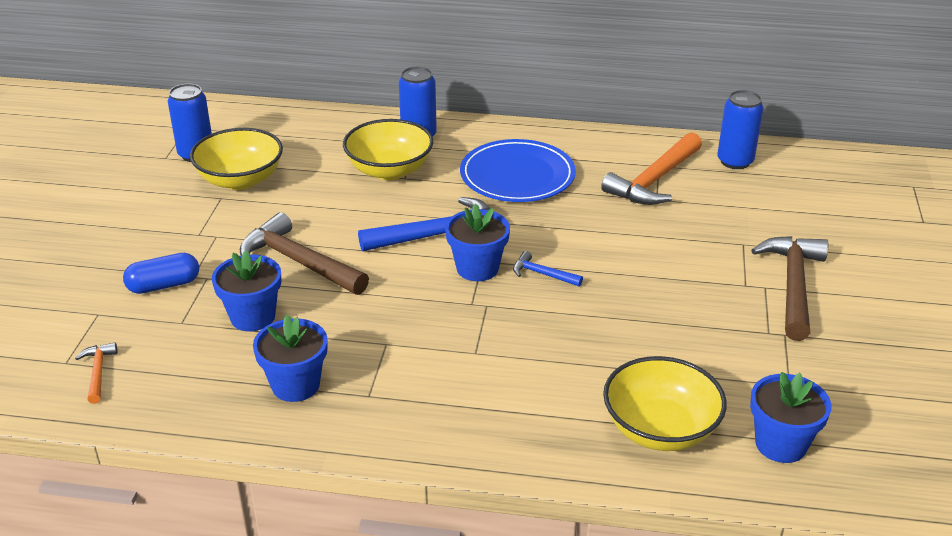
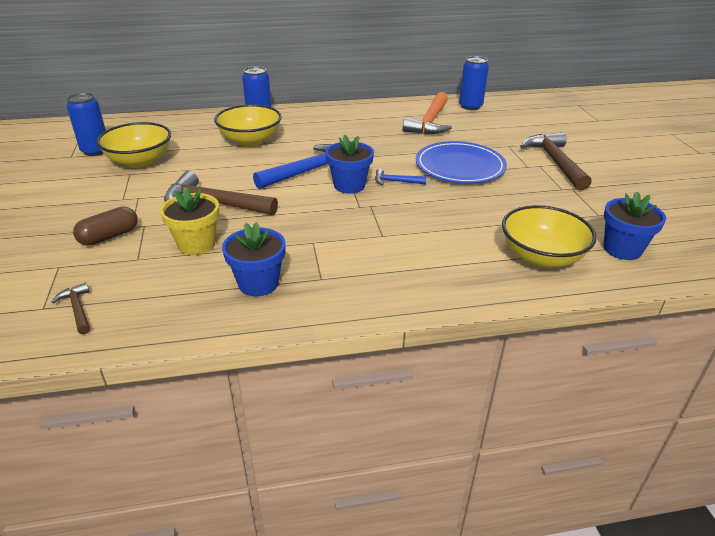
camera: 20 degrees left, 0 degrees up
(98, 372) = (78, 309): orange hammer -> brown hammer
(164, 285) = (109, 236): blue capsule -> brown capsule
(253, 317) = (196, 244): blue flower pot -> yellow flower pot
(517, 176) = (341, 131): blue plate -> blue plate (460, 166)

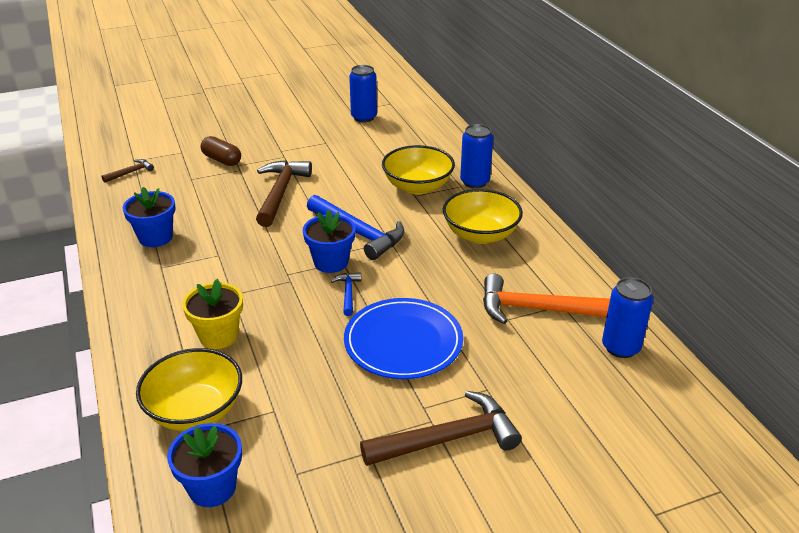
camera: 80 degrees right, 0 degrees up
(139, 161) = (351, 141): yellow bowl -> yellow bowl (480, 234)
(196, 244) = (212, 198): yellow flower pot -> yellow flower pot (219, 336)

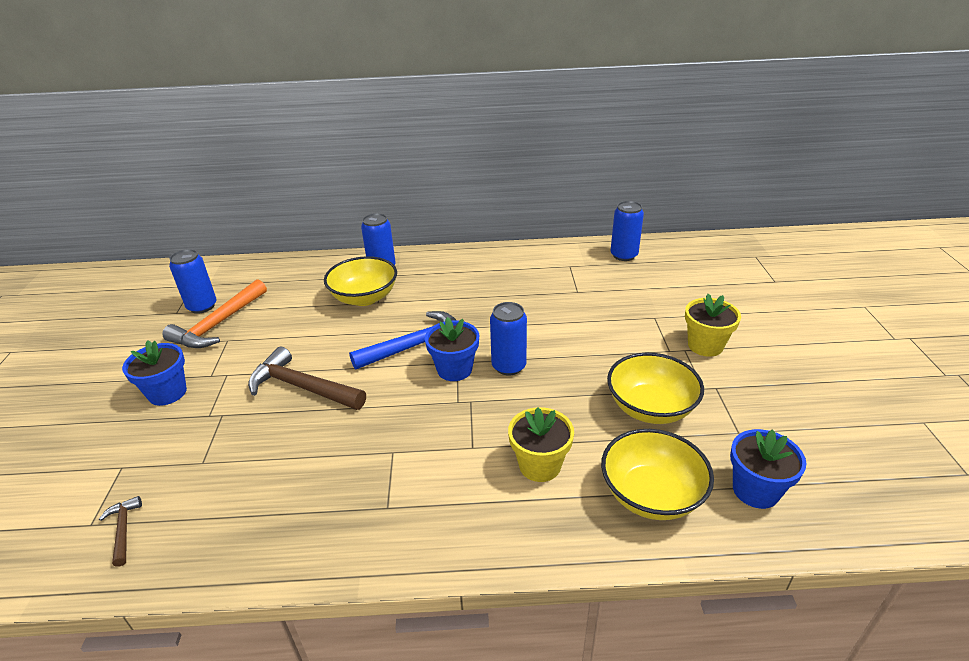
camera: 70 degrees left, 0 degrees up
(156, 237) = (317, 509): blue flower pot -> blue flower pot (167, 393)
(222, 160) = (183, 428): brown capsule -> none
(348, 293) = (509, 366): blue hammer -> blue can
(403, 342) = (588, 346): blue plate -> none
(448, 439) = (705, 345): brown hammer -> yellow flower pot
(480, 234) = (462, 281): yellow bowl -> yellow bowl (650, 408)
(536, 309) = (570, 277): orange hammer -> orange hammer (218, 324)

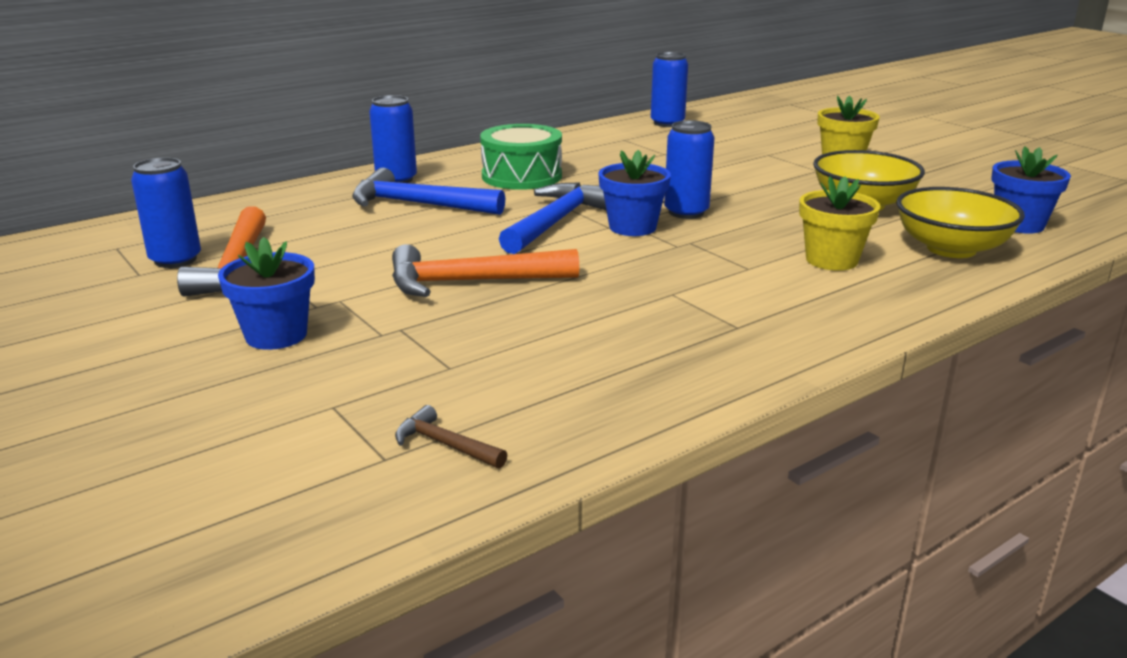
camera: 35 degrees left, 10 degrees down
(302, 387) = (471, 282): brown hammer -> orange hammer
(364, 297) = (418, 204): yellow bowl -> blue hammer
(454, 288) = (521, 176): none -> green drum

